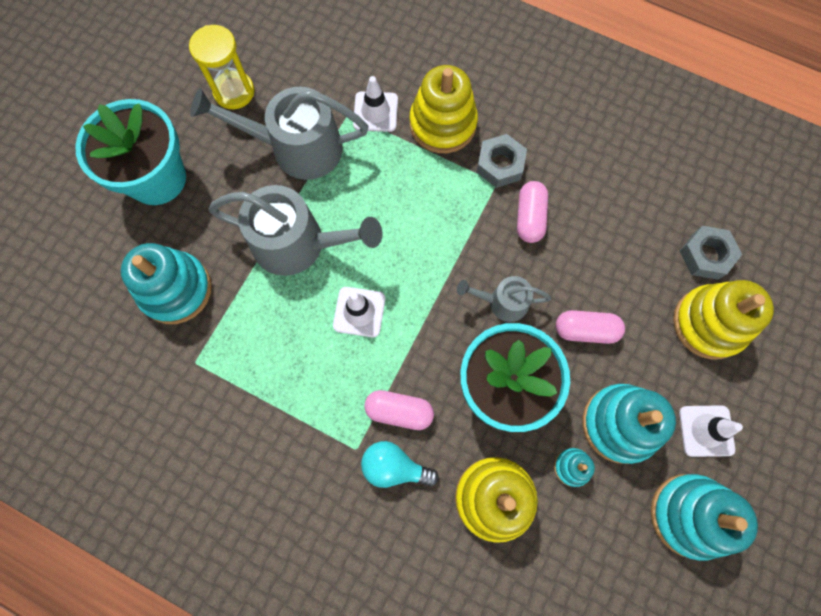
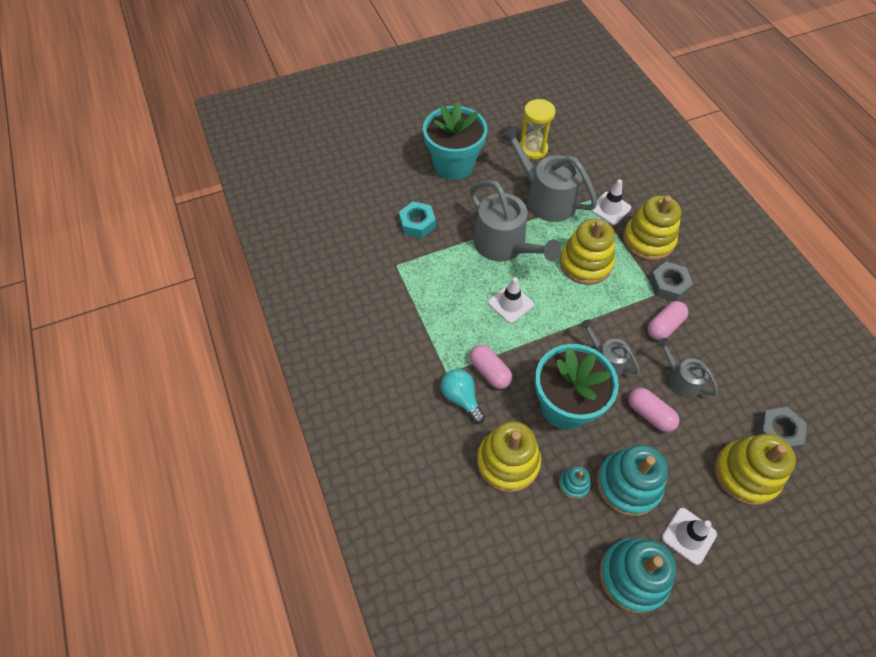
camera: 40 degrees right, 15 degrees down
(176, 289) = (417, 223): turquoise stacking toy -> turquoise nut
(400, 201) = (585, 263): none -> yellow stacking toy
(586, 267) = (680, 379): none -> grey watering can

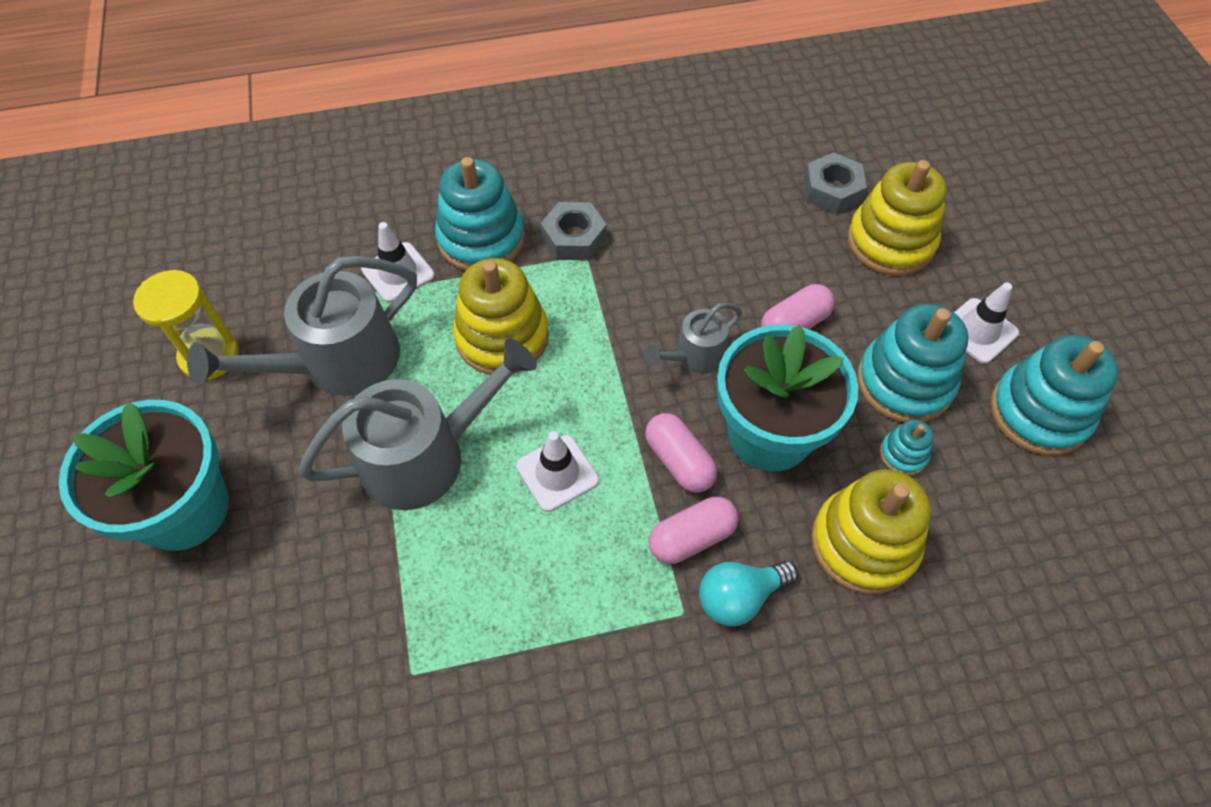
camera: 80 degrees left, 0 degrees up
(417, 223) = (315, 612): turquoise nut -> none
(648, 240) = (481, 239): yellow stacking toy -> turquoise stacking toy
(664, 326) = (647, 264): pink capsule -> pink capsule (679, 461)
(680, 379) = (741, 271): grey watering can -> none

